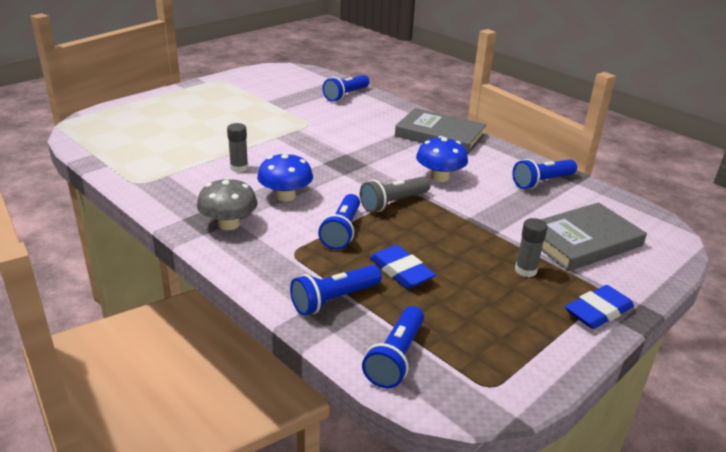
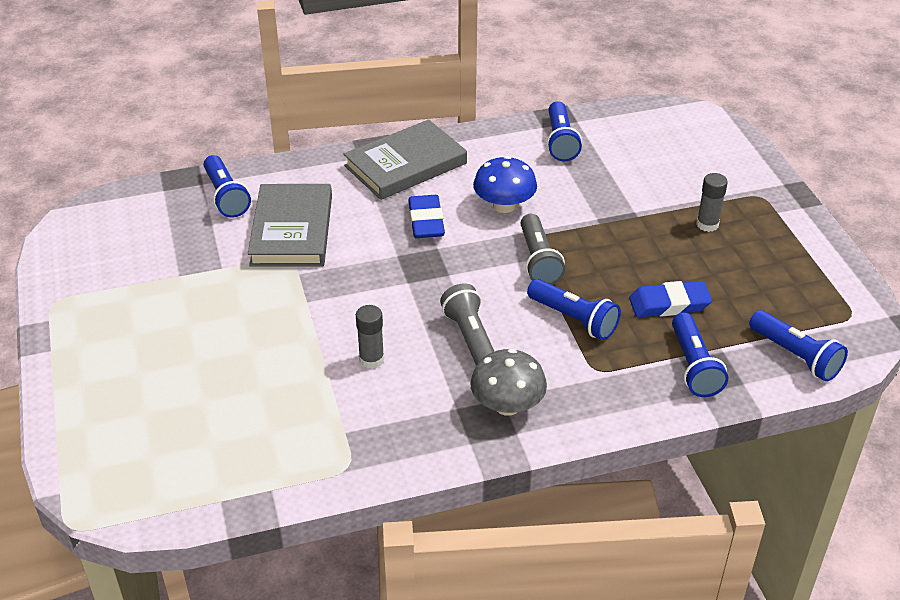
camera: 60 degrees left, 10 degrees up
(285, 196) = (470, 339): blue mushroom -> grey flashlight
(582, 241) = (679, 169): grey book -> grey book (292, 230)
(598, 311) = (784, 212): blue eraser -> blue eraser (426, 221)

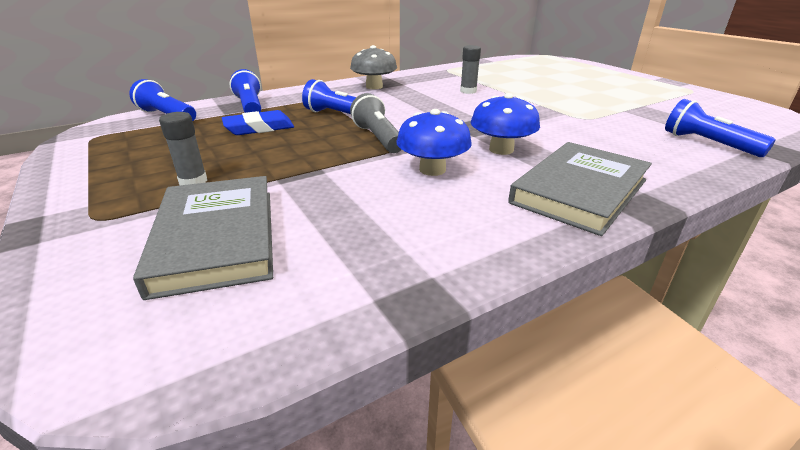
camera: 165 degrees right, 10 degrees down
(292, 230) = (609, 131): grey book -> grey book (217, 238)
(426, 221) = (501, 149): blue eraser -> blue mushroom
(470, 339) = (411, 102): grey flashlight -> none
(560, 141) = (392, 253): blue flashlight -> none

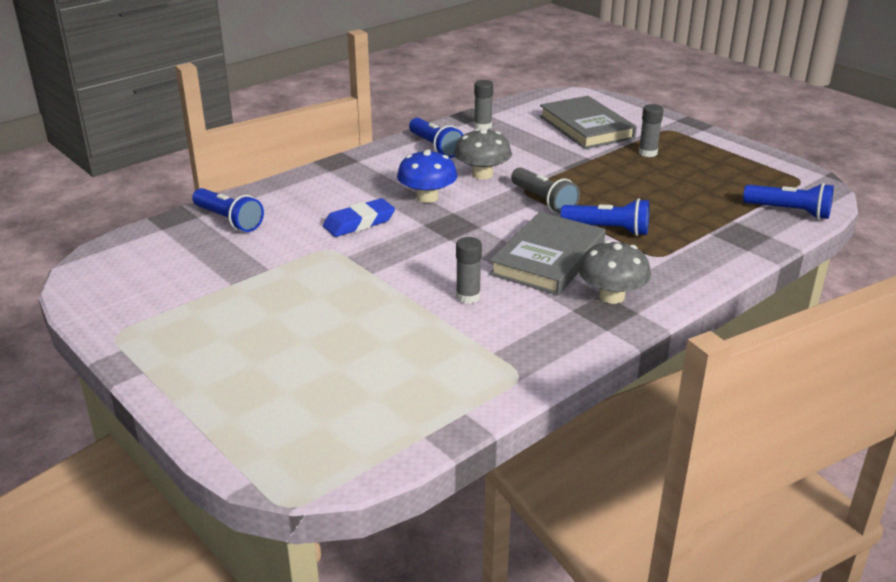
camera: 170 degrees right, 0 degrees up
(250, 106) = (726, 235): blue flashlight -> blue flashlight (435, 147)
(259, 128) = (669, 203): blue eraser -> blue eraser (359, 222)
(401, 261) = (483, 126): none -> grey glue stick
(432, 169) = (482, 174): blue mushroom -> grey mushroom
(579, 191) = (375, 167): grey book -> grey book (548, 259)

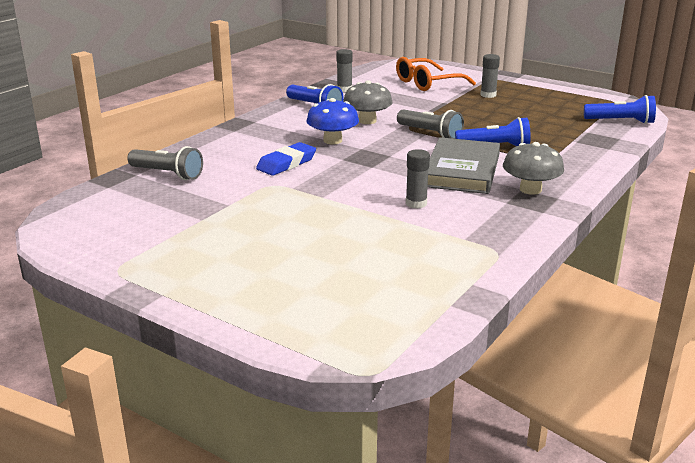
camera: 15 degrees left, 5 degrees down
(229, 220) = (167, 174): blue flashlight -> grey flashlight
(586, 127) = (428, 83): grey book -> orange glasses

